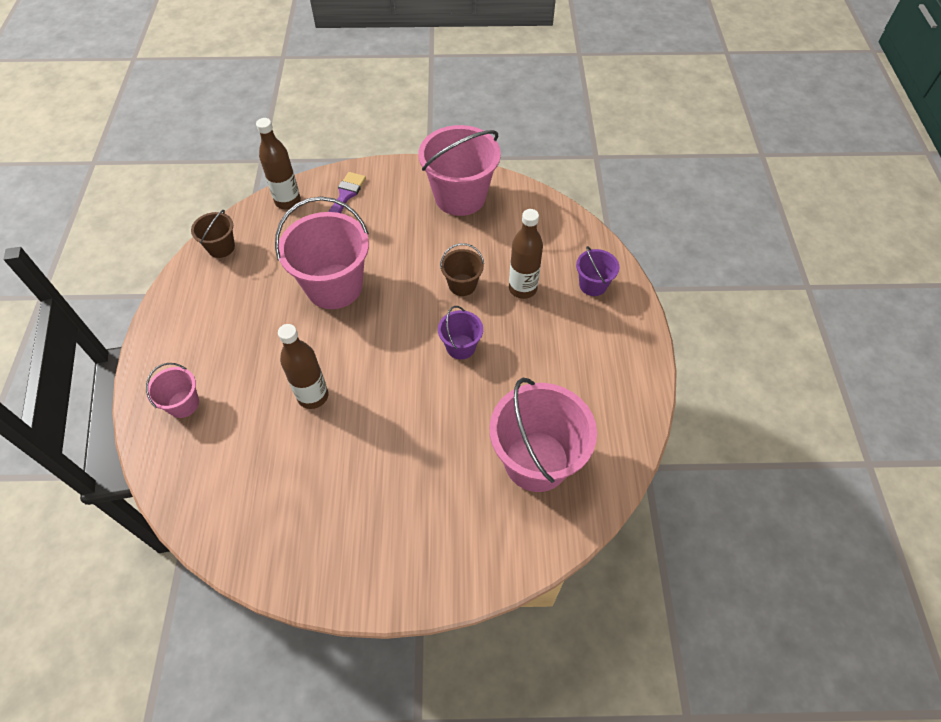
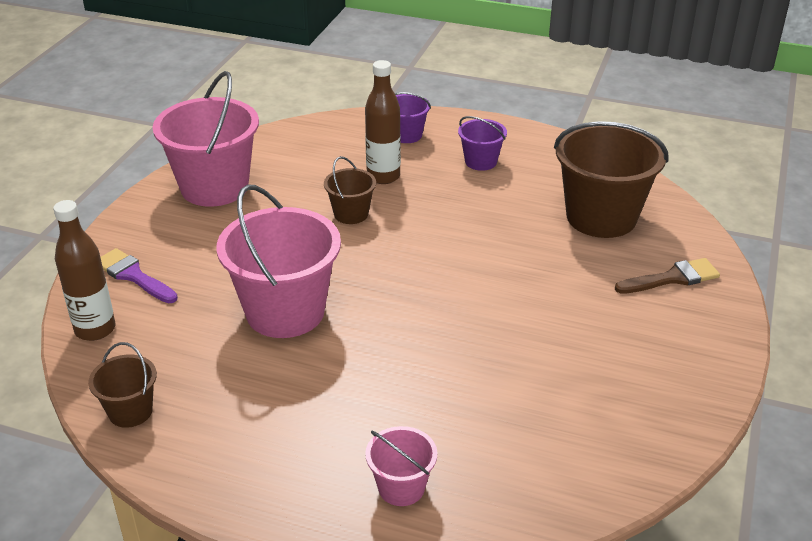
camera: 70 degrees left, 20 degrees down
(313, 396) = (449, 358): brown bottle -> none
(460, 347) = (437, 233): purple bucket -> purple bucket (480, 161)
(466, 536) = (672, 278): none -> brown brush
(536, 461) = (601, 217): pink bucket -> brown bucket

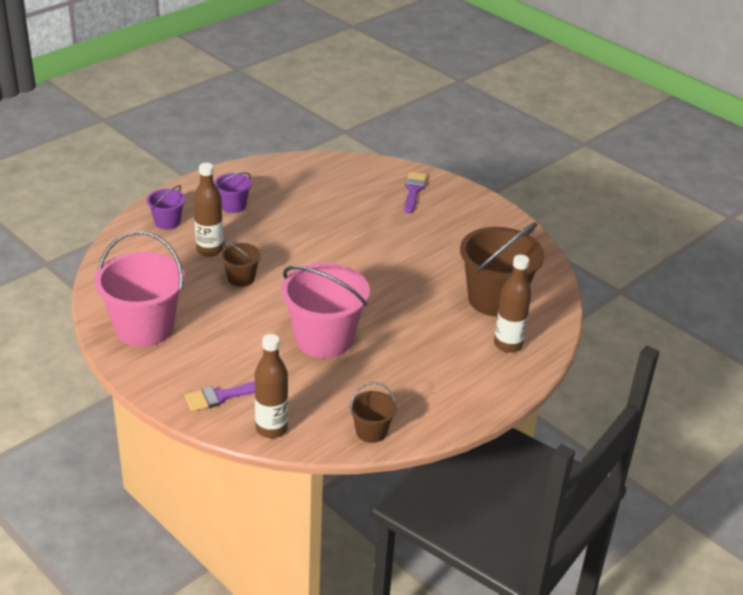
camera: 65 degrees left, 0 degrees up
(401, 487) = (508, 345): pink bucket -> brown bottle
(601, 217) = (337, 188): brown bucket -> brown bucket (495, 299)
(672, 278) = (413, 191): brown brush -> purple brush

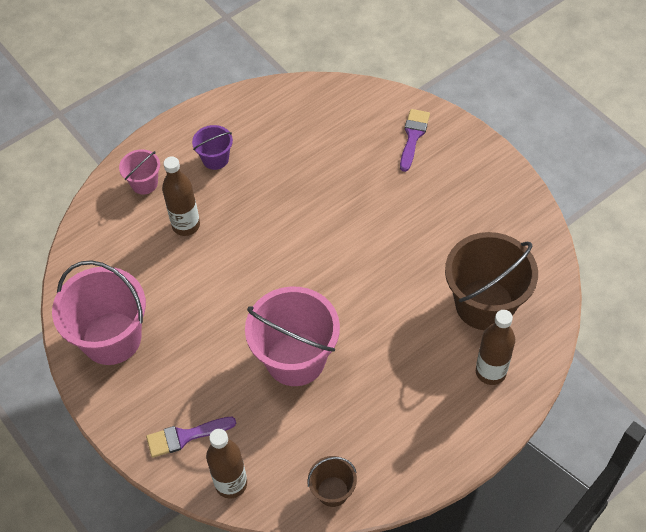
camera: 10 degrees right, 20 degrees up
(167, 222) = (144, 183): purple bucket -> pink bucket
(241, 278) = (216, 268): brown bucket -> none

